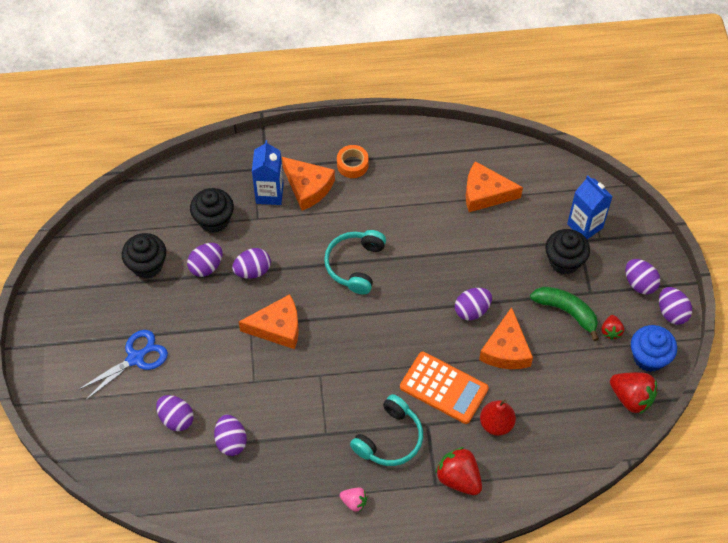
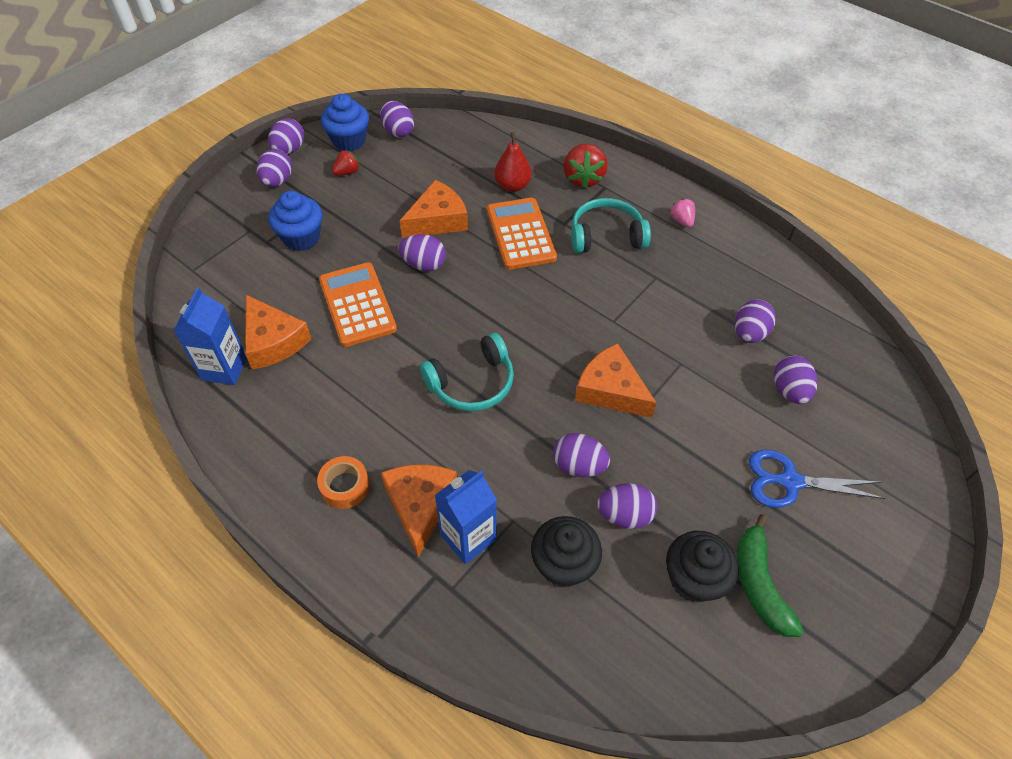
camera: 135 degrees left, 5 degrees down
(473, 252) = (357, 304): none -> orange calculator
(564, 261) = (301, 238): black cupcake -> blue cupcake
(566, 312) = (356, 207): green banana -> green banana (759, 583)
(585, 226) = (245, 247): blue carton -> blue carton (224, 369)
(631, 398) = (398, 131): red strawberry -> purple egg

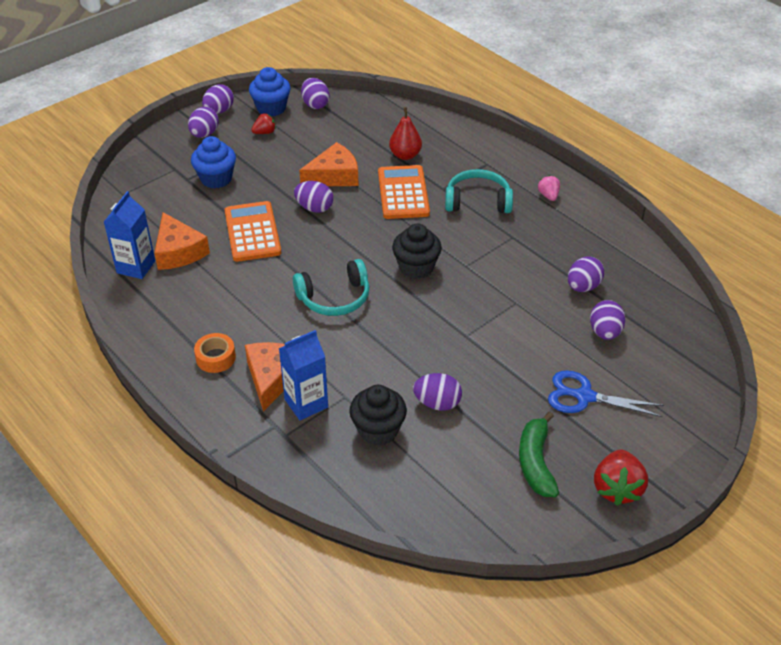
camera: 10 degrees right, 10 degrees down
(578, 465) = (408, 365): purple egg -> none
(583, 178) = (469, 155): red strawberry -> red strawberry (617, 488)
(610, 390) = (450, 315): orange cheese -> none
(693, 579) = (482, 452): black cupcake -> black cupcake (416, 267)

